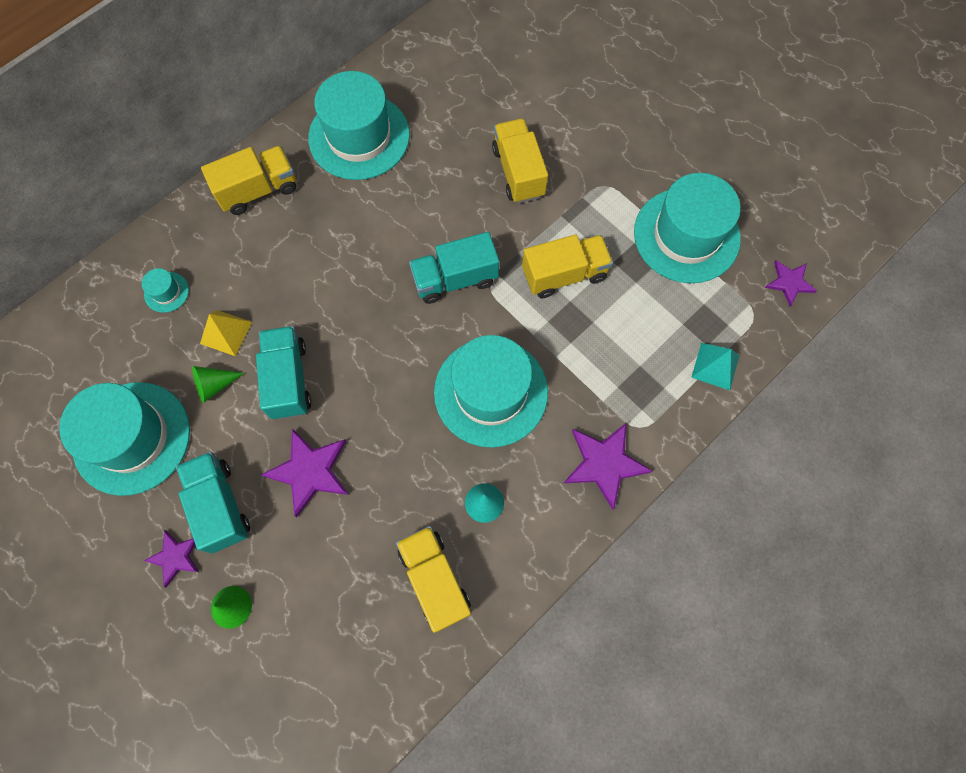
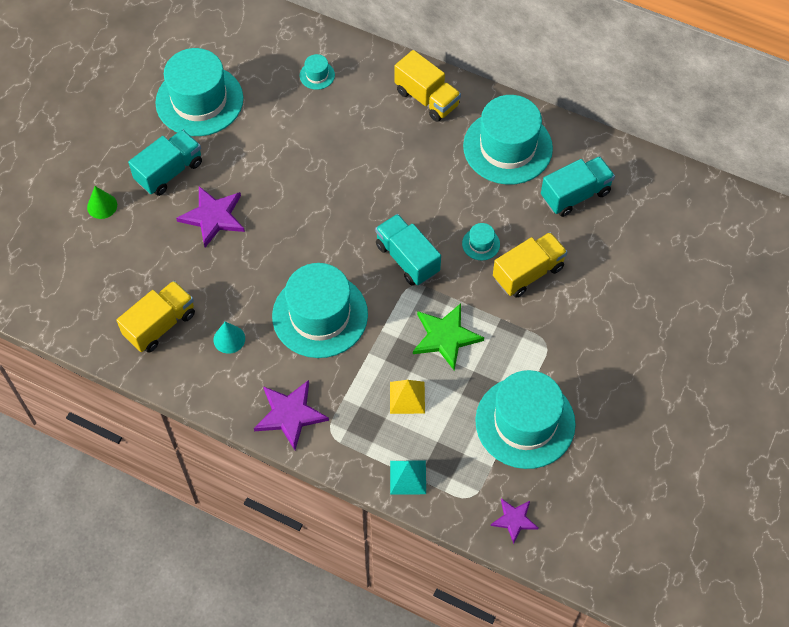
camera: 70 degrees right, 10 degrees down
(175, 557) = (125, 160): purple star -> none
(214, 385) = (256, 133): green cone -> none
(226, 332) = (300, 124): yellow pyramid -> yellow pyramid (407, 397)
(288, 379) = (278, 177): turquoise truck -> turquoise truck (575, 195)
(466, 203) = (481, 244): none -> turquoise hat
(564, 274) = (445, 337): yellow truck -> green star

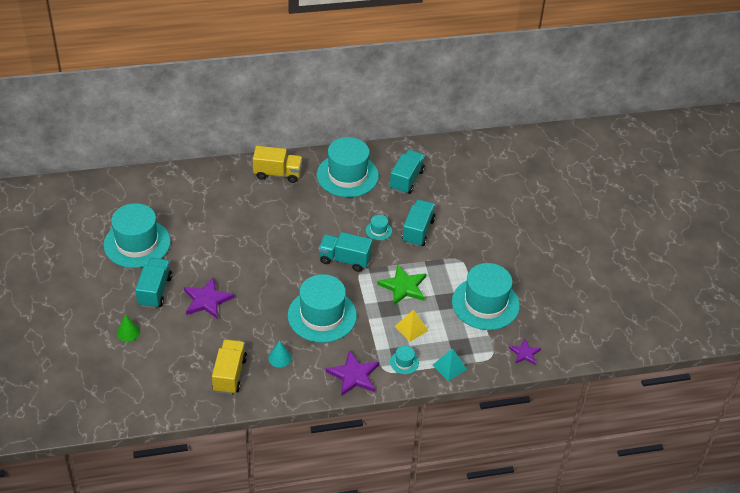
camera: 40 degrees left, 15 degrees down
(317, 75) = (199, 194): turquoise hat -> turquoise hat (404, 362)
(528, 273) = (418, 231): yellow truck -> turquoise truck

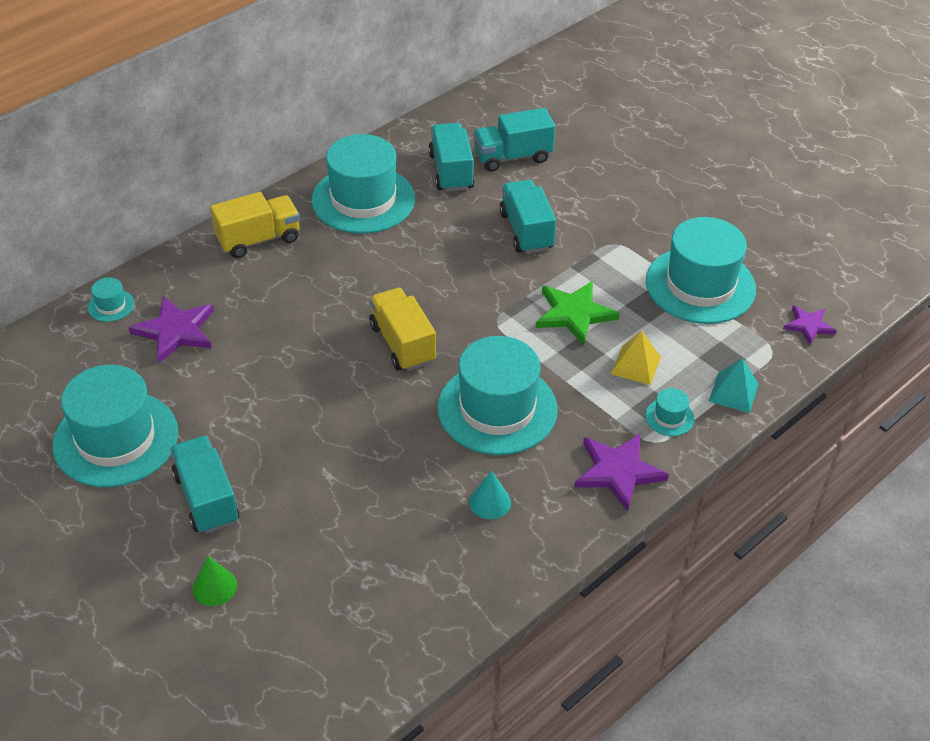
camera: 30 degrees left, 0 degrees up
(207, 300) = (304, 471): purple star -> purple star (175, 331)
(229, 374) = (436, 568): yellow truck -> yellow truck (402, 344)
(344, 260) = (460, 315): turquoise truck -> turquoise truck (512, 157)
(378, 230) = (472, 254): turquoise hat -> turquoise hat (111, 305)

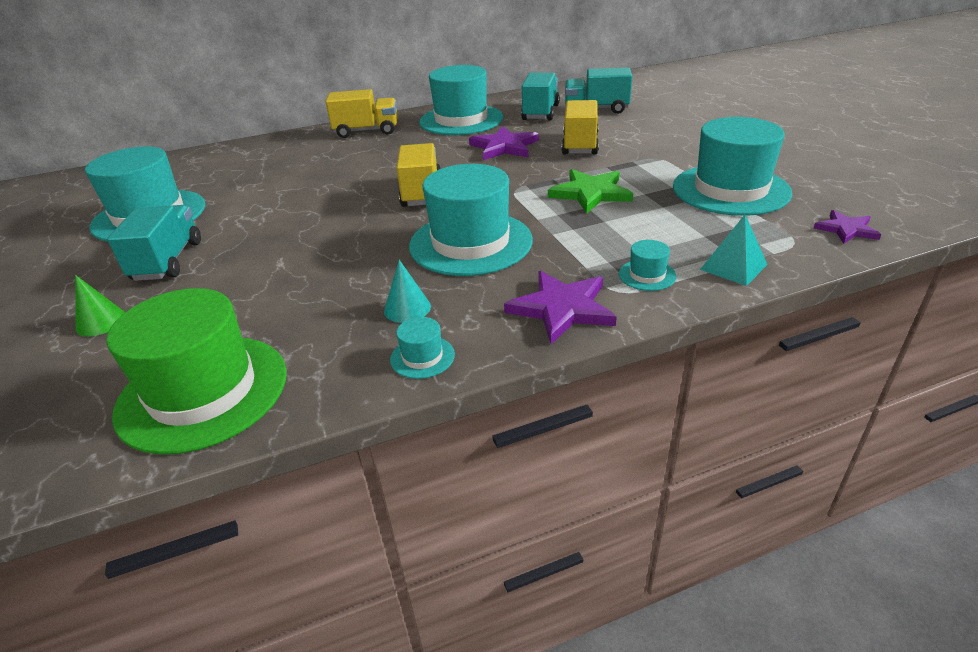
camera: 25 degrees right, 10 degrees down
(111, 305) = (232, 151): turquoise hat -> turquoise hat (422, 357)
(175, 331) = (259, 167): purple star -> purple star (504, 147)
(381, 628) = (203, 391): none -> green hat
(526, 231) = (580, 145): turquoise truck -> yellow truck
(636, 365) = (632, 233): yellow pyramid -> none

